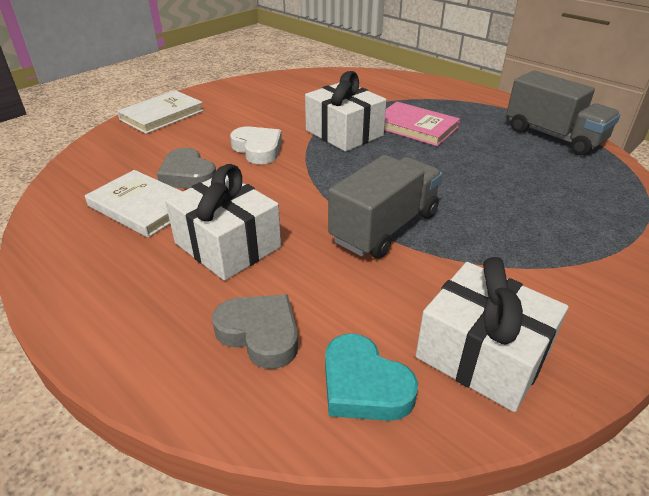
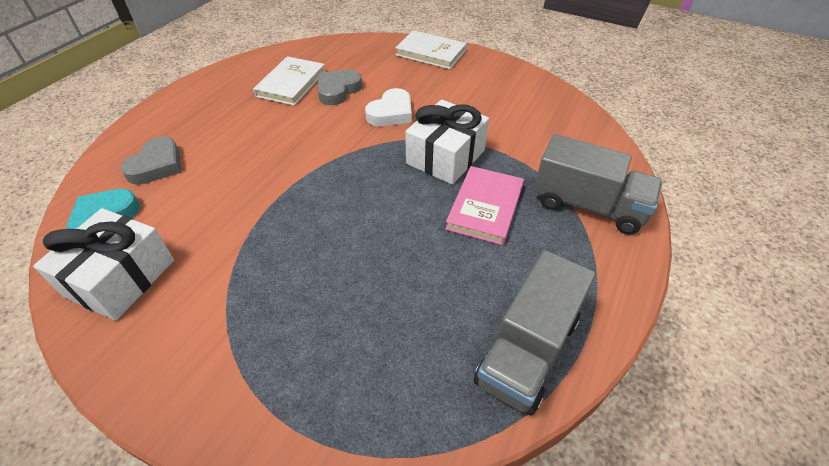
camera: 75 degrees right, 10 degrees up
(228, 245) = (249, 131): white gift -> none
(384, 227) = (280, 207): grey truck -> grey truck (588, 205)

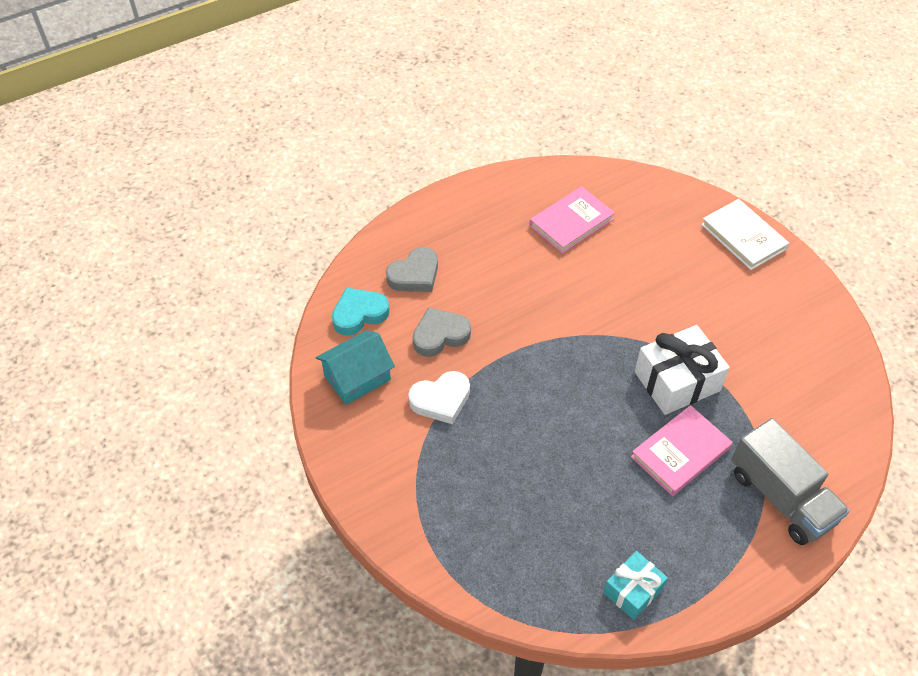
camera: 30 degrees right, 5 degrees up
(121, 278) = (357, 378): white gift -> turquoise house
(291, 84) = (571, 222): white book -> pink book
(338, 90) = (614, 251): grey heart -> grey heart (440, 335)
(391, 113) = (653, 304): white heart -> white heart (441, 400)
(527, 350) = (633, 590): grey truck -> turquoise gift

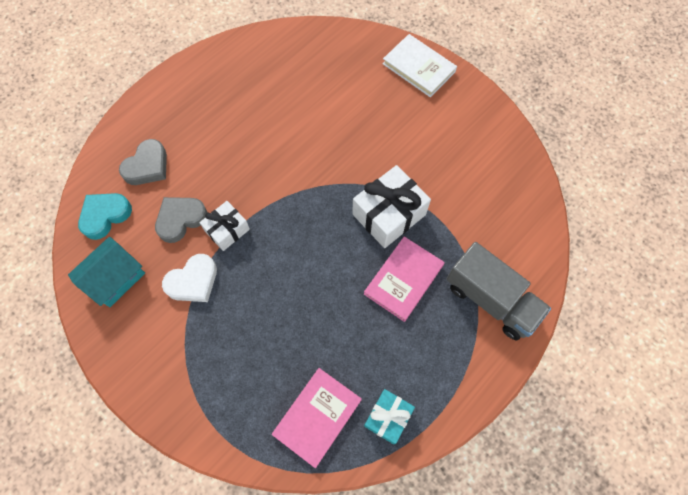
camera: 15 degrees left, 15 degrees up
(489, 357) = (227, 230): none -> white gift
(571, 222) = (274, 85): pink book -> pink book (317, 416)

